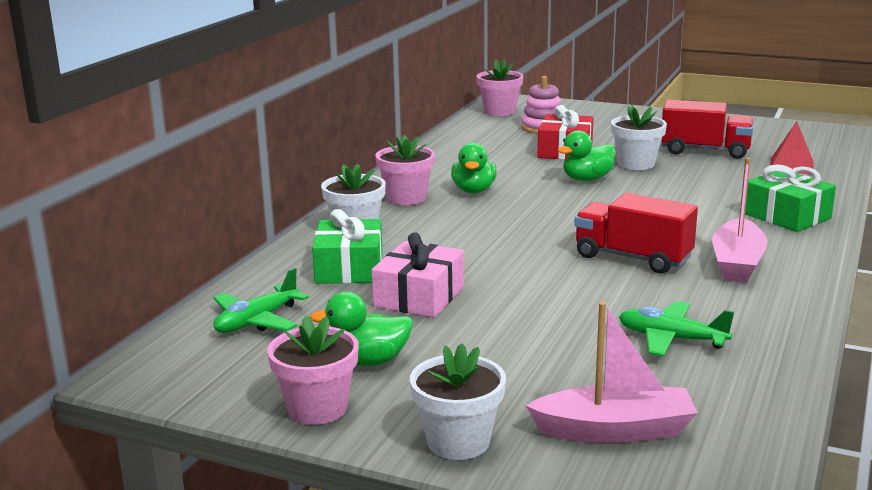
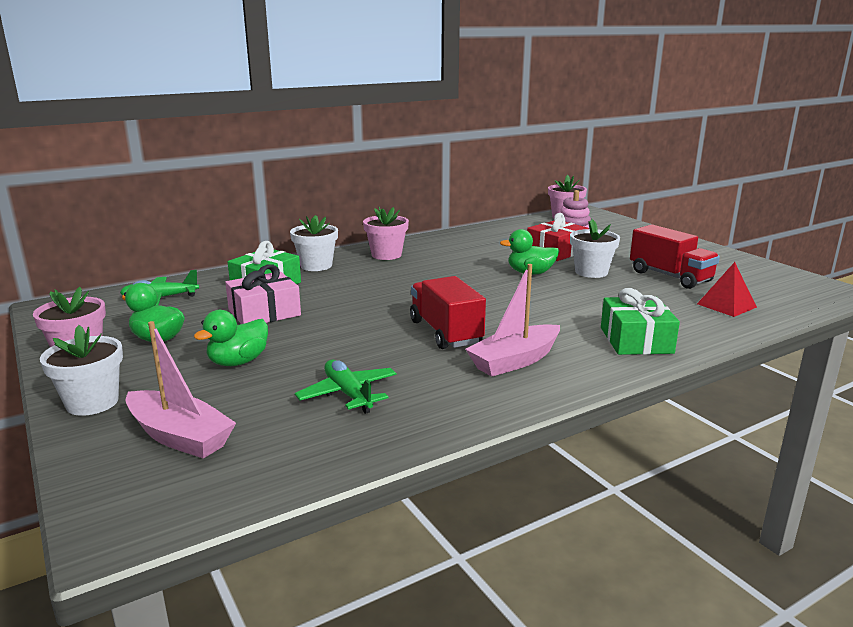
camera: 35 degrees right, 0 degrees up
(473, 191) = (437, 261): green duck -> green duck (238, 362)

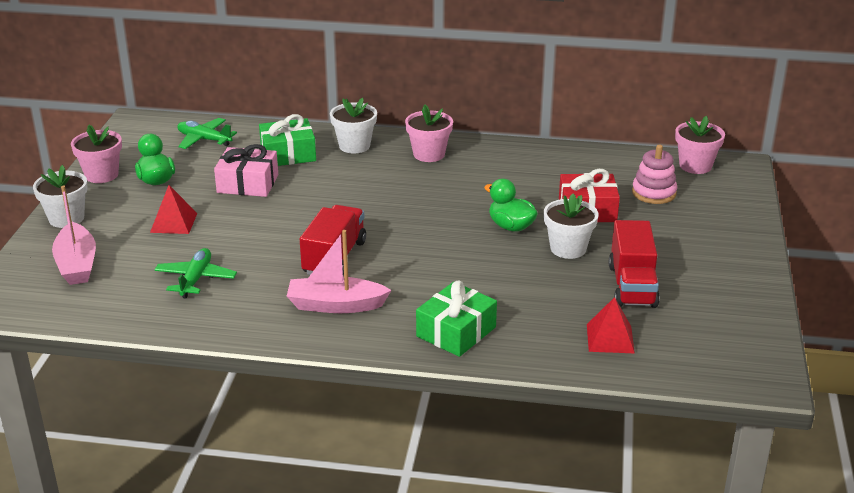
camera: 40 degrees right, 10 degrees up
(238, 362) = (173, 222): green duck -> red pyramid

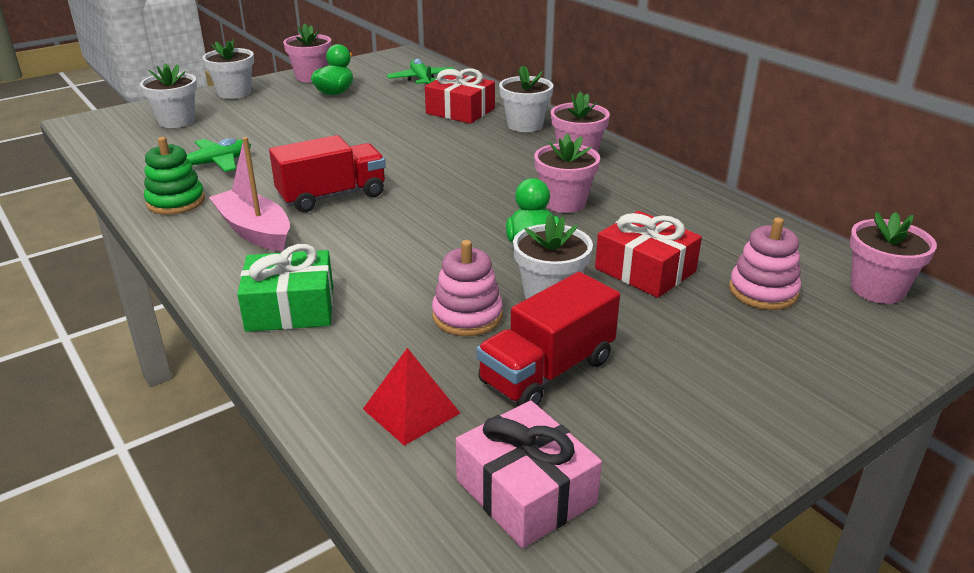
camera: 45 degrees right, 0 degrees up
(77, 264) = (176, 121): pink boat -> white flower pot
(173, 222) = (285, 122): red pyramid -> none
(235, 317) = (176, 202): none -> green stacking toy
(247, 184) = (388, 118): pink gift -> pink gift (525, 491)
(288, 154) = (460, 111): green gift -> red gift
(479, 191) = (564, 202): none -> pink flower pot
(550, 282) = (467, 316): none -> pink stacking toy

